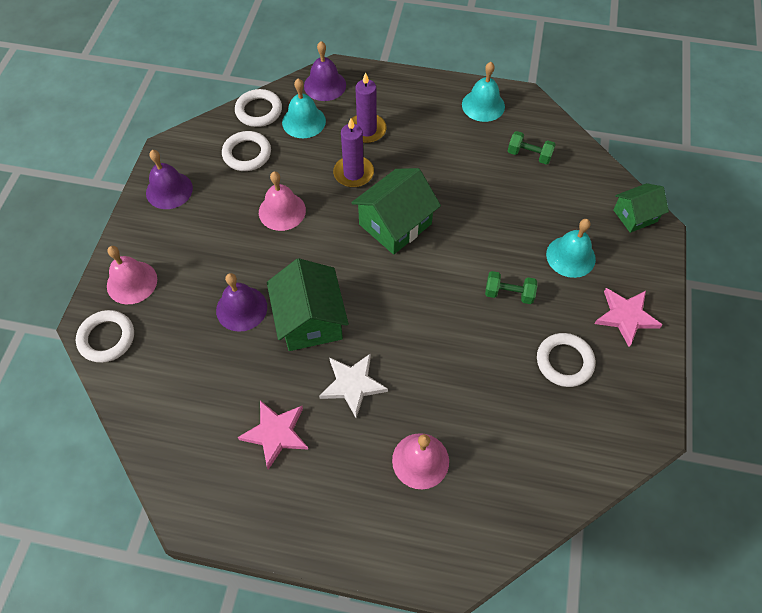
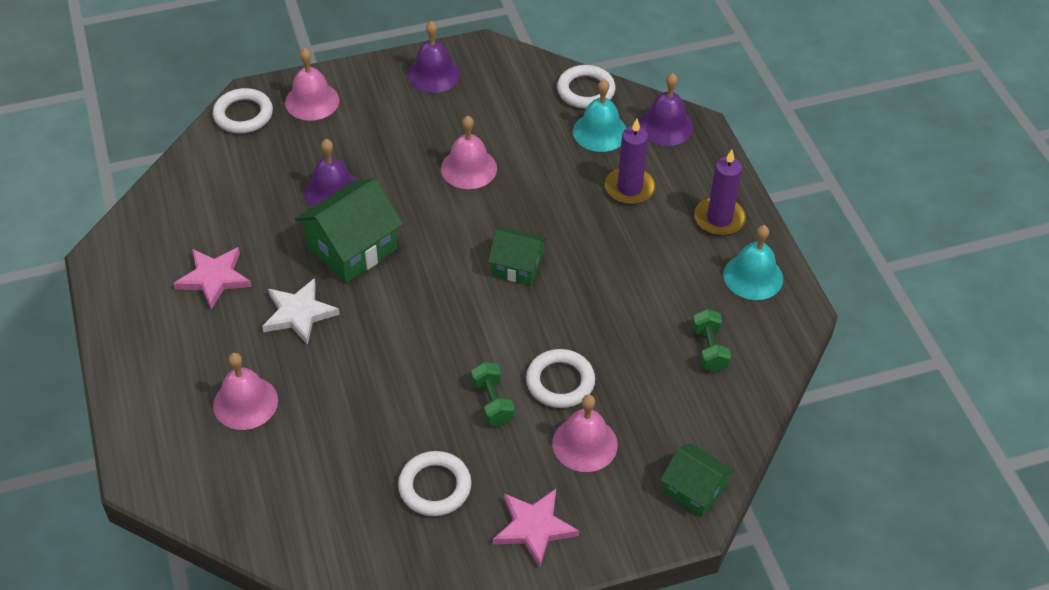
camera: 60 degrees right, 10 degrees down
(247, 154) = (521, 108): white ring -> white ring (560, 382)
(353, 173) = (560, 203): purple candle -> purple candle (719, 219)
(395, 224) = (517, 266): green house -> green house, size x0.62
(570, 256) = (585, 444): turquoise bell -> pink bell

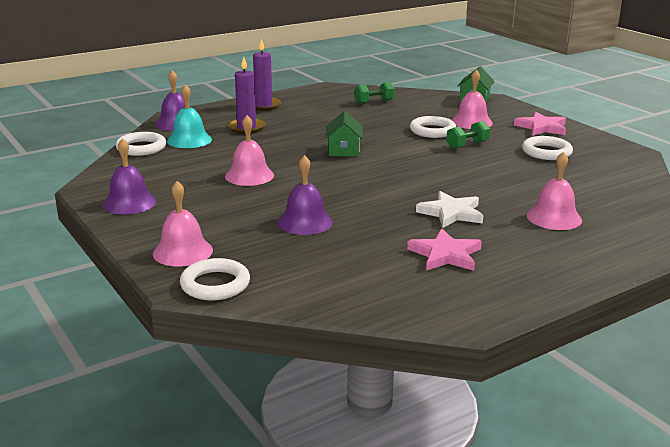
camera: 105 degrees left, 25 degrees down
(352, 248) = (366, 204): green house -> none
(753, 276) = (308, 96): turquoise bell -> none

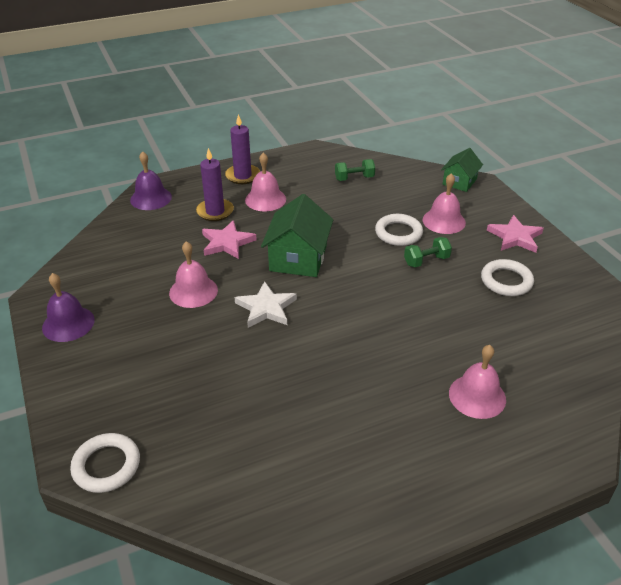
camera: 10 degrees right, 15 degrees up
(141, 148) = (106, 236): white ring -> none
(183, 251) = (93, 408): pink bell -> pink bell (265, 199)
(189, 140) = (154, 227): turquoise bell -> none
(305, 222) = (223, 374): purple bell -> none
(344, 150) = (298, 258): green house -> green house, size x1.62
(445, 255) = (344, 446): pink star -> pink star (227, 243)
(451, 213) = (372, 376): white star -> white star (266, 308)

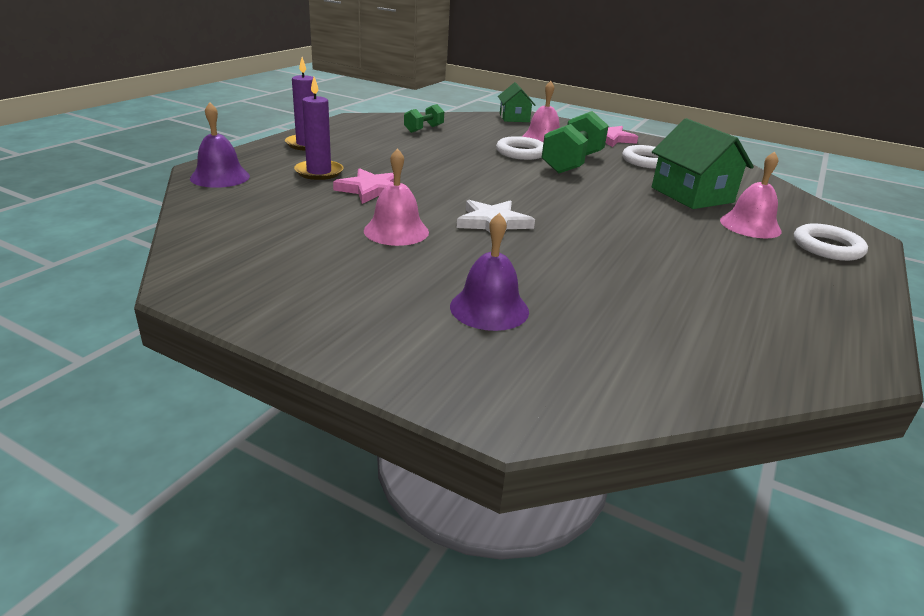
camera: 40 degrees left, 10 degrees down
(68, 323) = (279, 299): purple bell -> purple bell (489, 308)
(106, 465) = (550, 401): white ring -> white ring (827, 247)
(265, 199) = (360, 155): pink bell -> none
(298, 258) = (463, 184): green house -> green house (692, 195)
(426, 261) = (572, 163): green dumbbell -> green dumbbell, size x1.82

